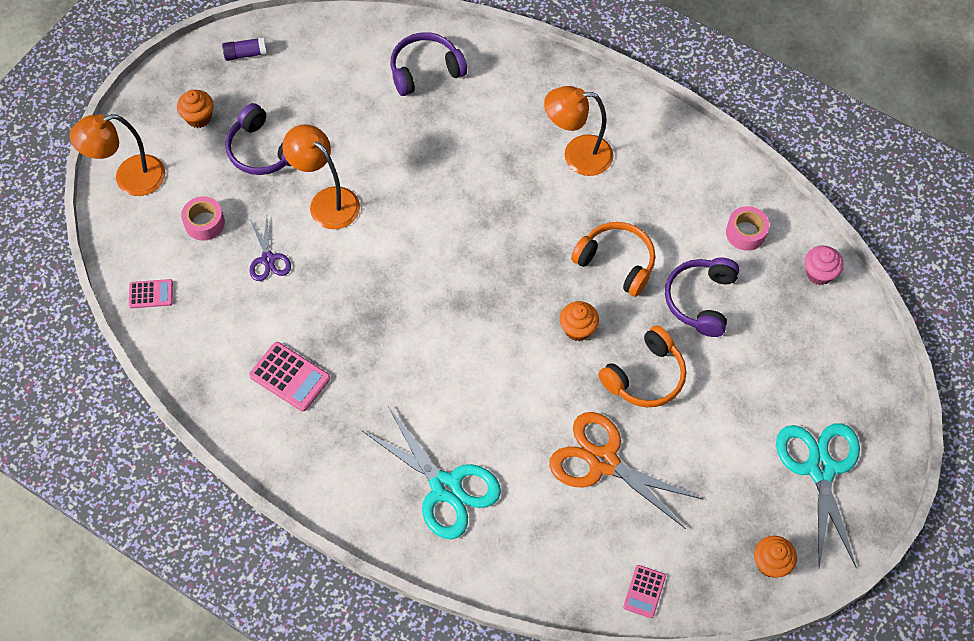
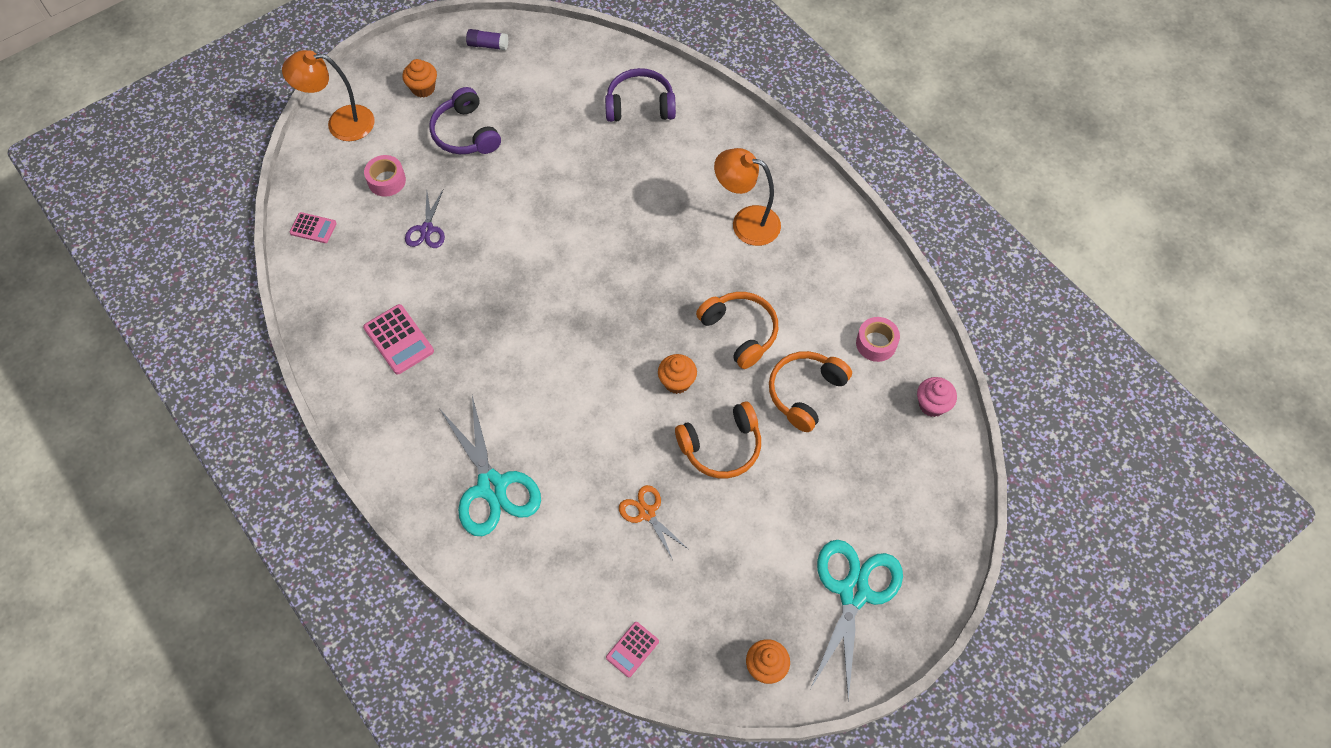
camera: 20 degrees right, 0 degrees up
(327, 201) = (501, 194): orange lamp -> none
(603, 462) = (647, 513): orange scissors -> orange scissors, size x0.53
(701, 300) = (805, 393): purple headphones -> orange headphones

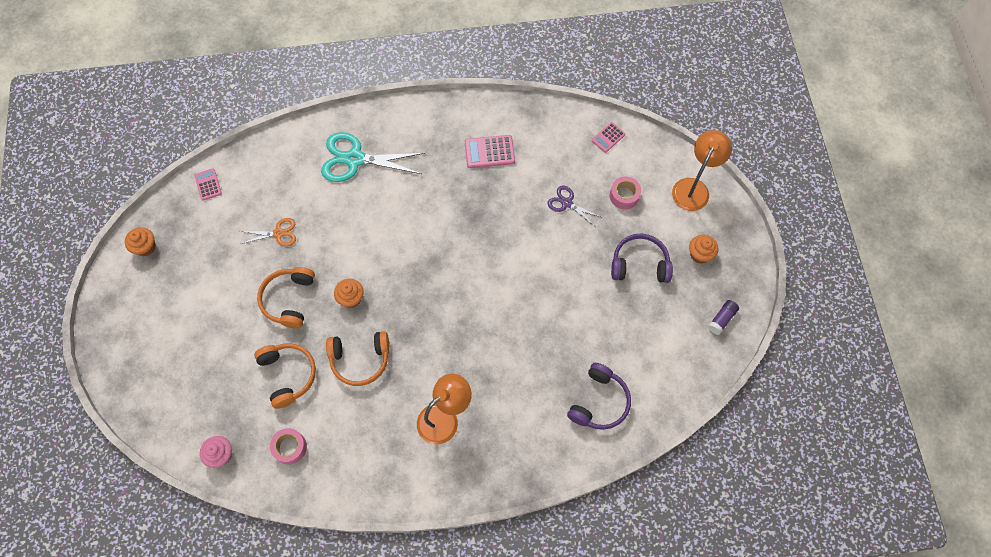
camera: 120 degrees right, 5 degrees up
(853, 592) = (146, 321): turquoise scissors -> none

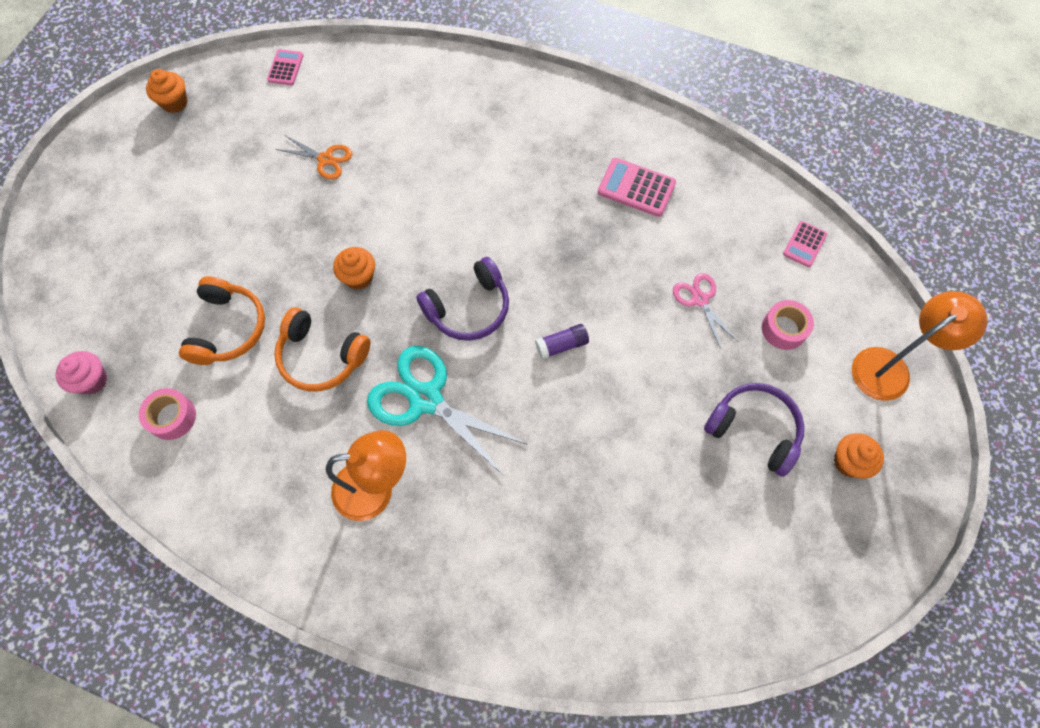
camera: 30 degrees right, 0 degrees up
(289, 299) = (287, 241): orange headphones -> none
(355, 159) = (467, 118): turquoise scissors -> turquoise scissors (426, 399)
(567, 203) = (700, 299): purple scissors -> pink scissors
(599, 402) = (589, 586): purple headphones -> purple headphones (468, 308)
(608, 137) = (804, 244): pink calculator -> pink calculator turned 45 degrees counterclockwise
(721, 319) = (831, 570): purple glue stick -> purple glue stick (561, 345)

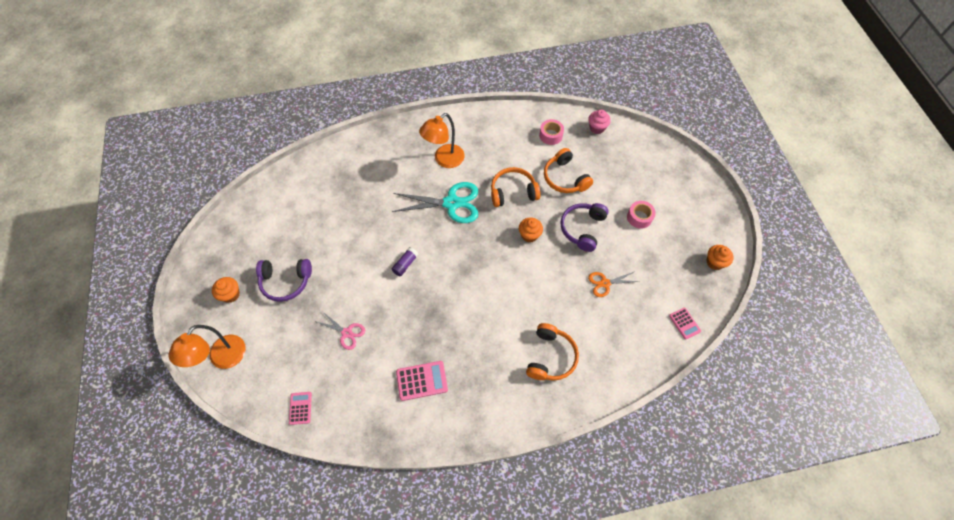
camera: 145 degrees right, 5 degrees down
(466, 124) = (550, 357): none -> orange headphones
(468, 308) = (464, 253): purple headphones -> purple headphones (582, 229)
(784, 329) = (292, 345): pink tape -> pink tape (639, 217)

